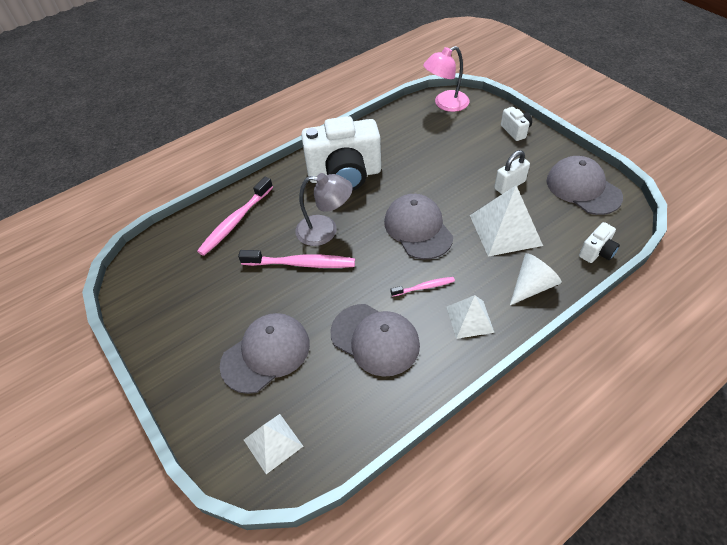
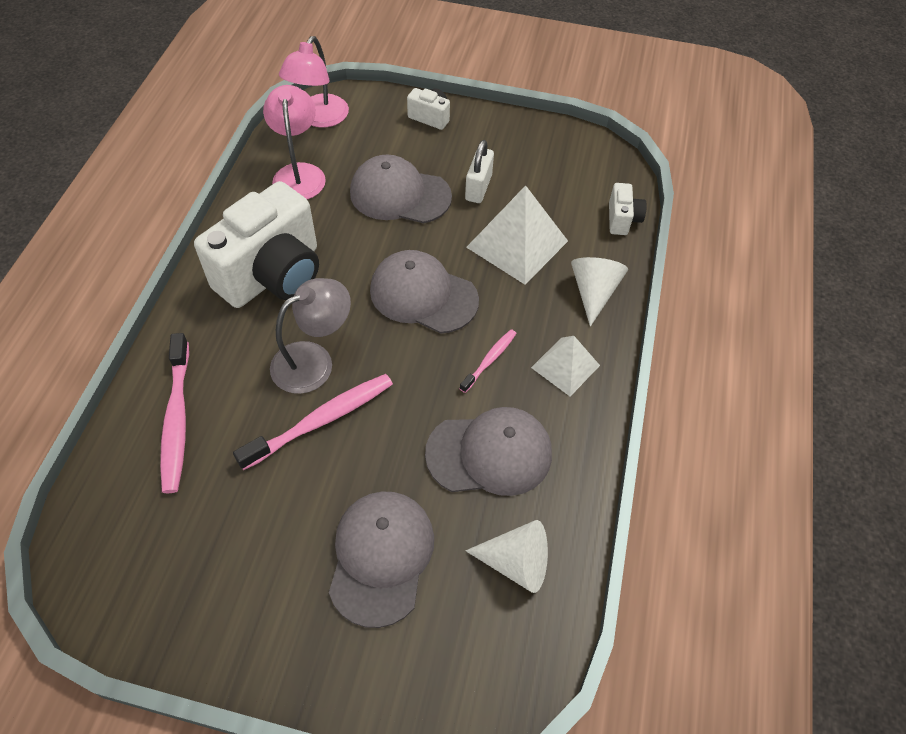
camera: 45 degrees left, 5 degrees up
(273, 443) = (484, 648): white pyramid -> none
(334, 410) = (516, 562): none -> white cone
(407, 129) = (299, 173): none -> pink lamp
(583, 188) = (554, 154): grey cap -> grey cap (400, 194)

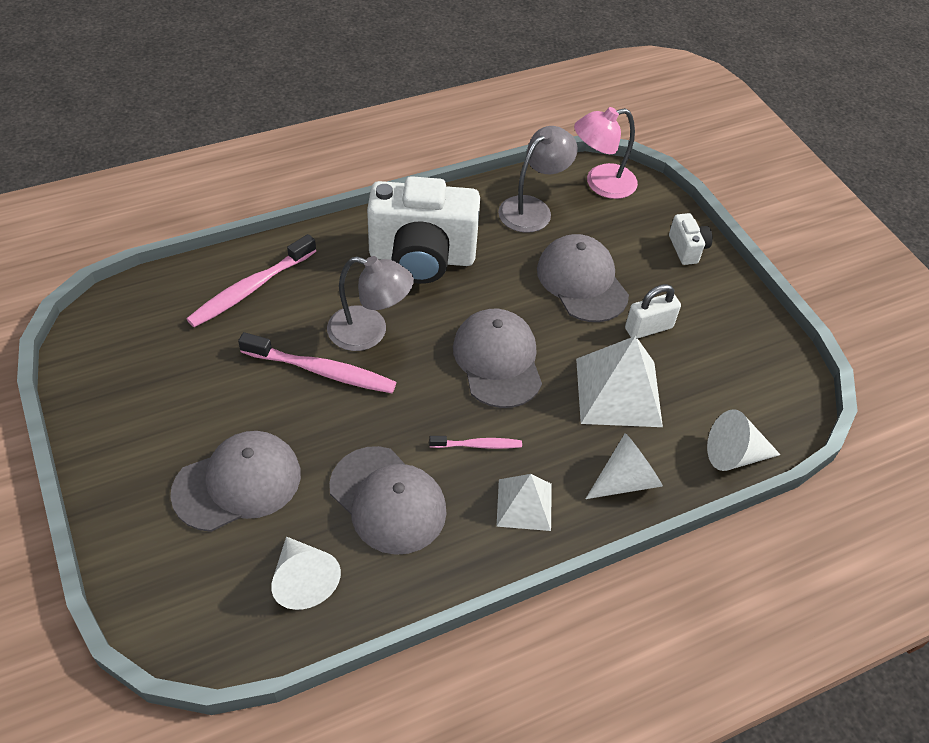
camera: 50 degrees right, 5 degrees down
(299, 173) = (532, 209): pink lamp -> grey lamp
(622, 219) = (734, 455): white camera -> white cone

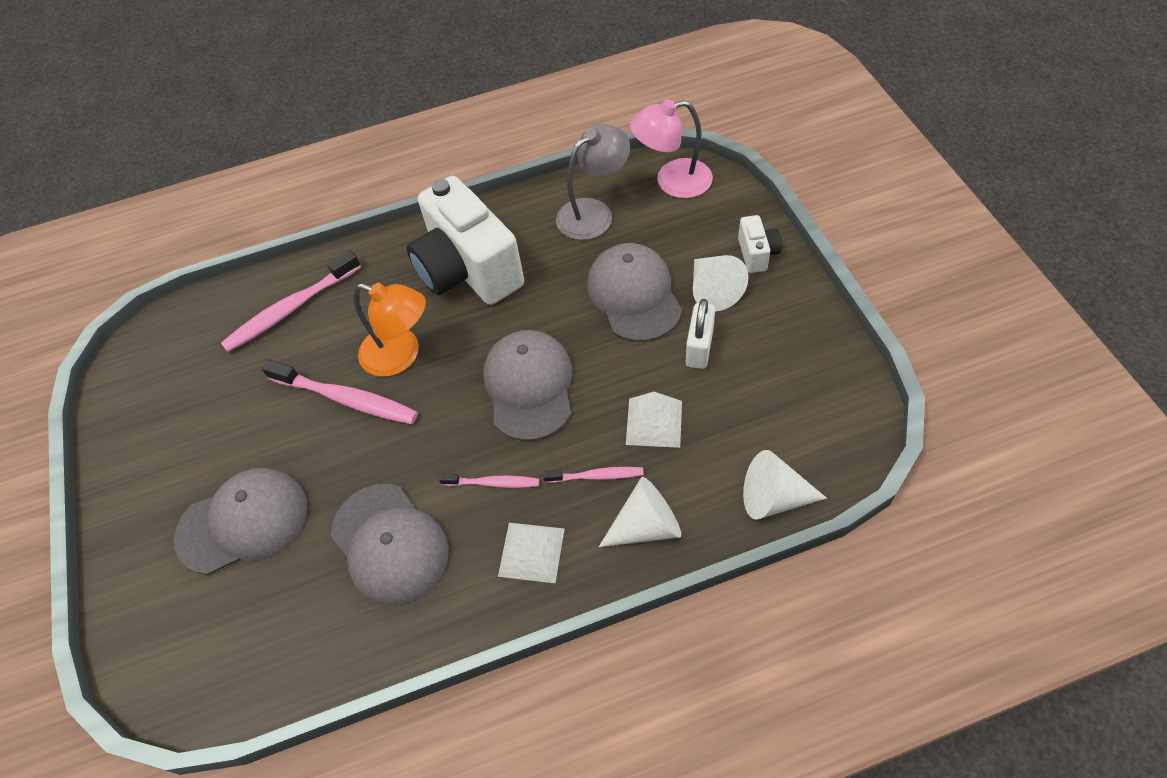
camera: 15 degrees right, 5 degrees up
(303, 580) = (290, 631): white cone -> white cone (713, 290)
(369, 332) = (401, 355): grey lamp -> orange lamp
(422, 257) = (468, 271): white camera -> white camera turned 45 degrees clockwise
(573, 438) = (596, 476): none -> pink toothbrush
(618, 392) = (654, 422): white pyramid -> white pyramid, size x0.61
(648, 328) = (699, 348): white padlock -> white padlock turned 60 degrees counterclockwise

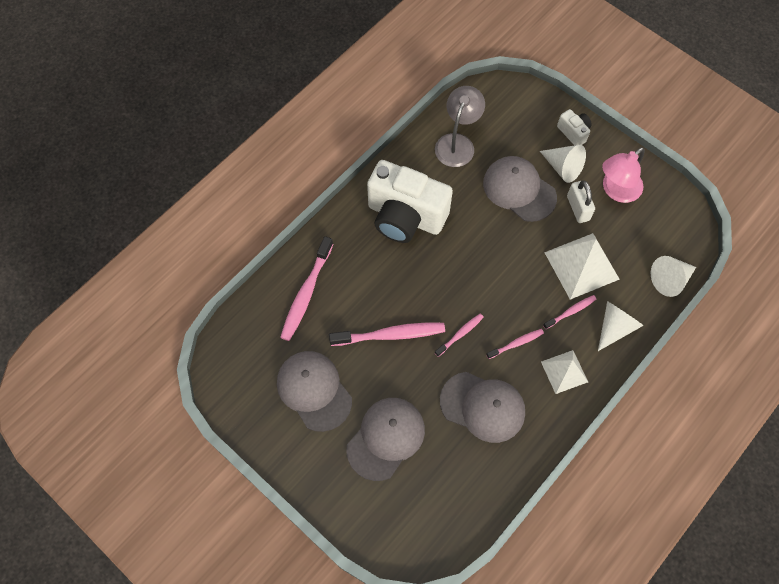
camera: 35 degrees left, 10 degrees up
(401, 355) = (404, 292): orange lamp -> none
(430, 437) = (460, 334): none -> pink toothbrush
(529, 386) = (496, 276): grey cap -> grey cap (314, 390)
(654, 422) = (581, 265): white pyramid -> white pyramid, size x1.64
(672, 181) = (492, 101): pink lamp -> pink lamp (616, 191)

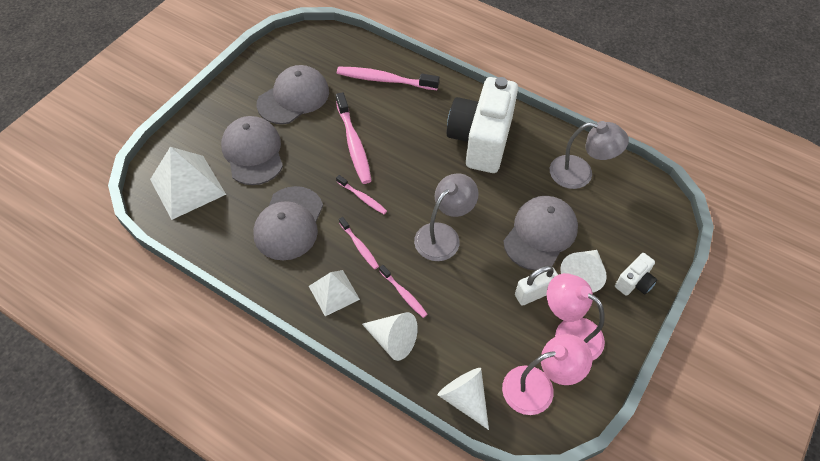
camera: 80 degrees right, 10 degrees down
(386, 438) = (253, 152): grey cap -> grey cap turned 135 degrees counterclockwise
(512, 269) = (443, 235): none -> grey lamp
(581, 265) = (462, 301): white pyramid -> white pyramid (187, 186)
(662, 224) = (538, 387): none -> pink lamp

